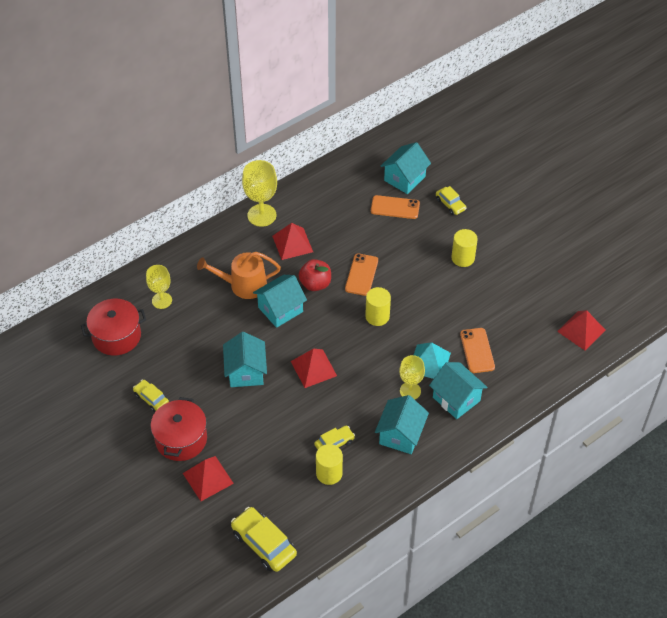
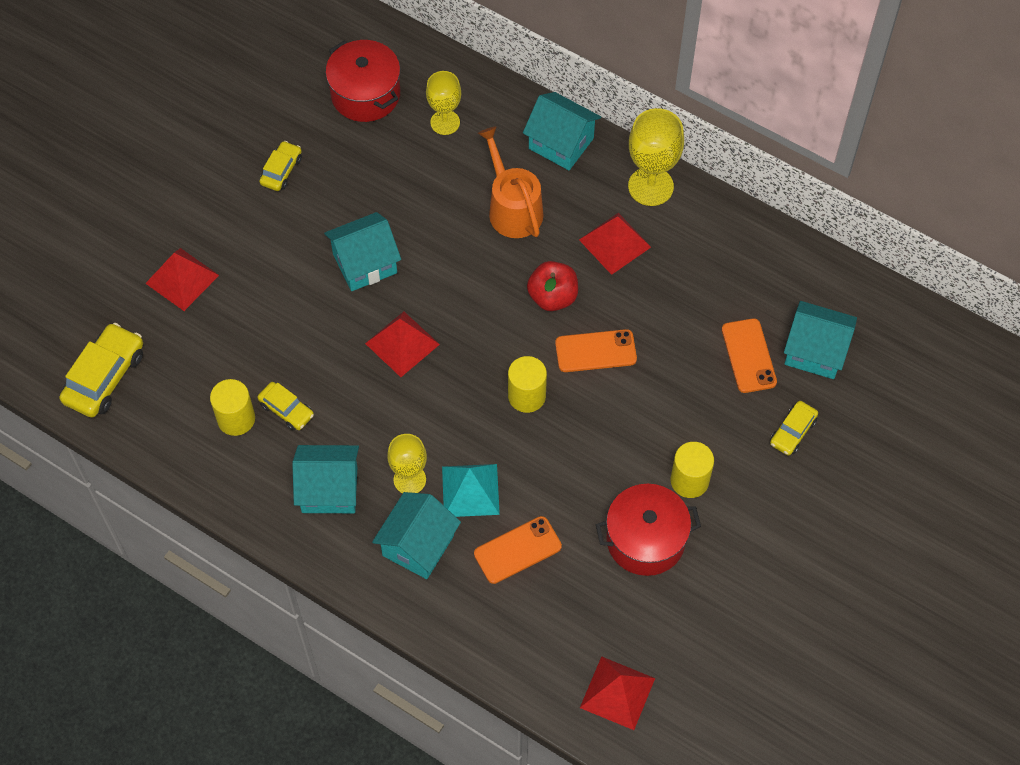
camera: 70 degrees right, 10 degrees up
(181, 439) = (230, 227): red pot -> red pot (645, 540)
(280, 309) = (488, 268): turquoise house -> turquoise house (561, 143)

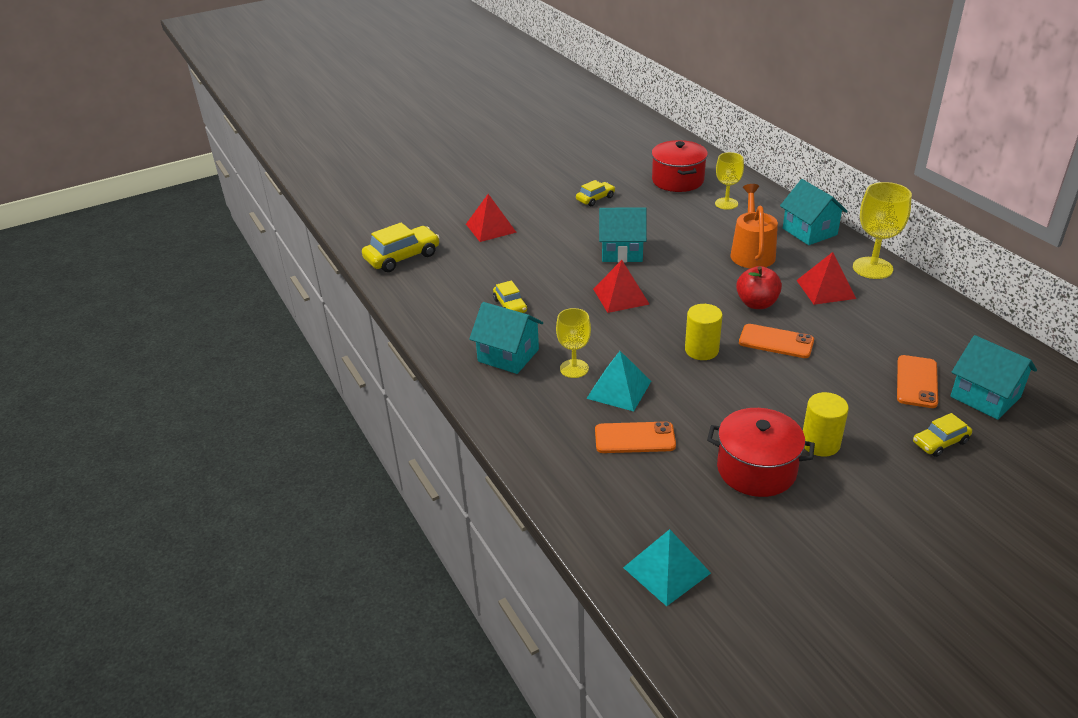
camera: 30 degrees right, 25 degrees down
(236, 419) = (471, 300): yellow cylinder -> none
(418, 545) = (553, 408): turquoise house -> none
(617, 693) = (666, 570): red pyramid -> turquoise pyramid

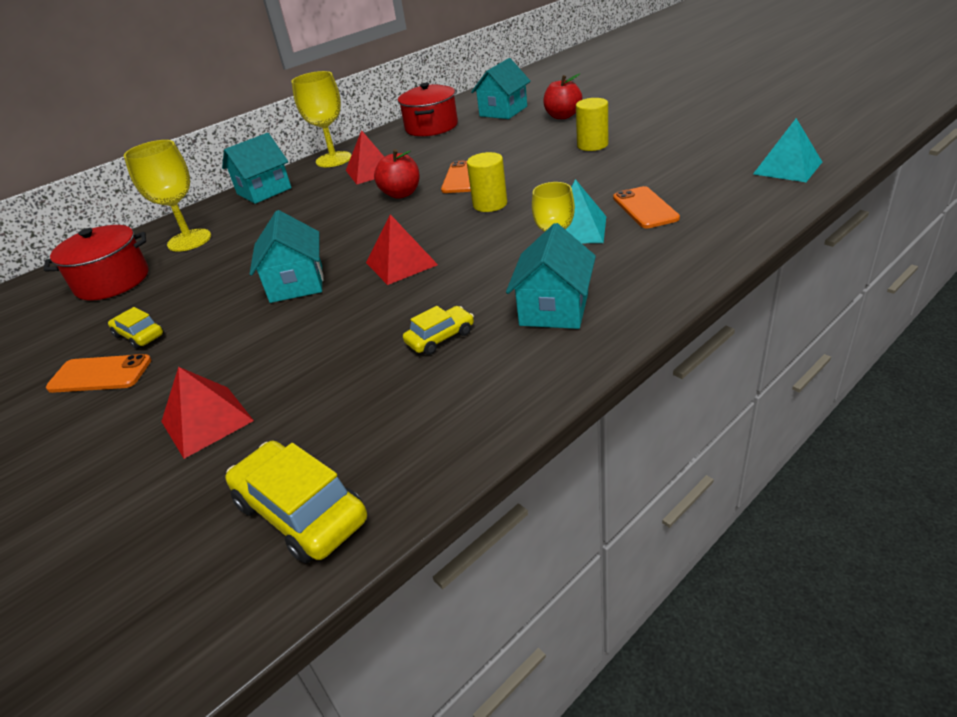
camera: 100 degrees left, 0 degrees up
(726, 203) = (189, 240): yellow goblet -> yellow goblet, size x1.51
(752, 253) = (304, 210): orange watering can -> none
(756, 469) = (642, 159): red pot -> red pot (431, 127)
(916, 382) = (496, 129): orange phone -> orange phone (100, 374)
(940, 442) = (563, 116): yellow car -> red apple

